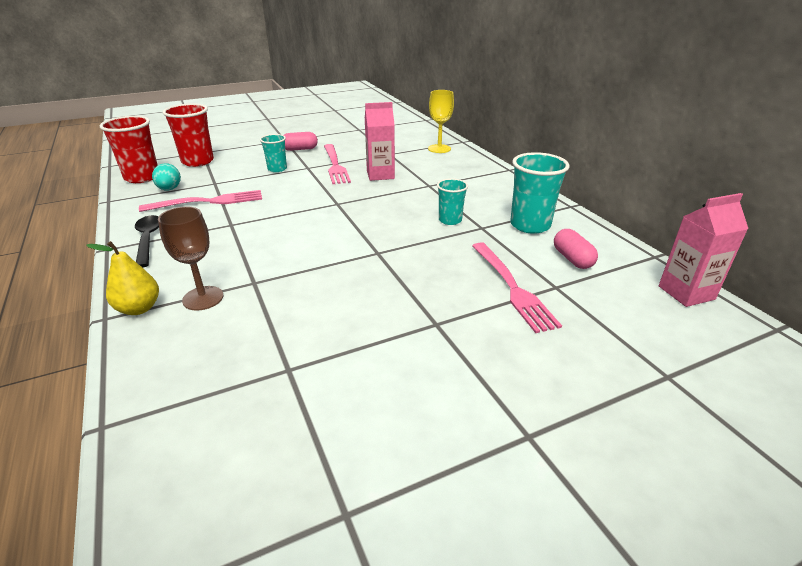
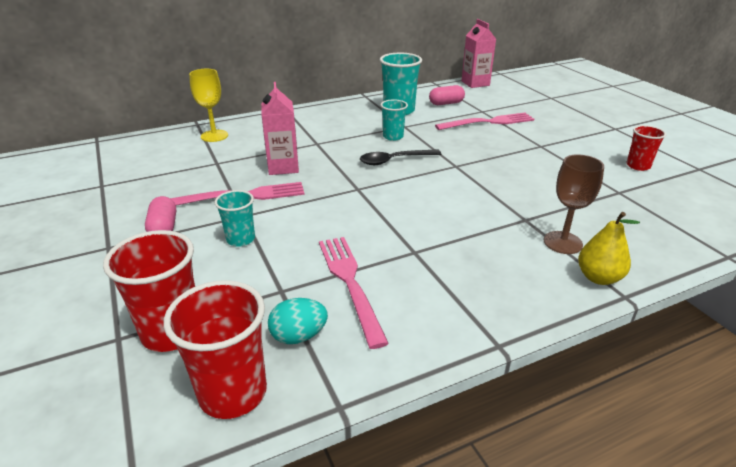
camera: 90 degrees left, 0 degrees up
(148, 239) = (465, 312): black spoon -> black spoon (394, 160)
(364, 417) = (638, 166): none -> red cup

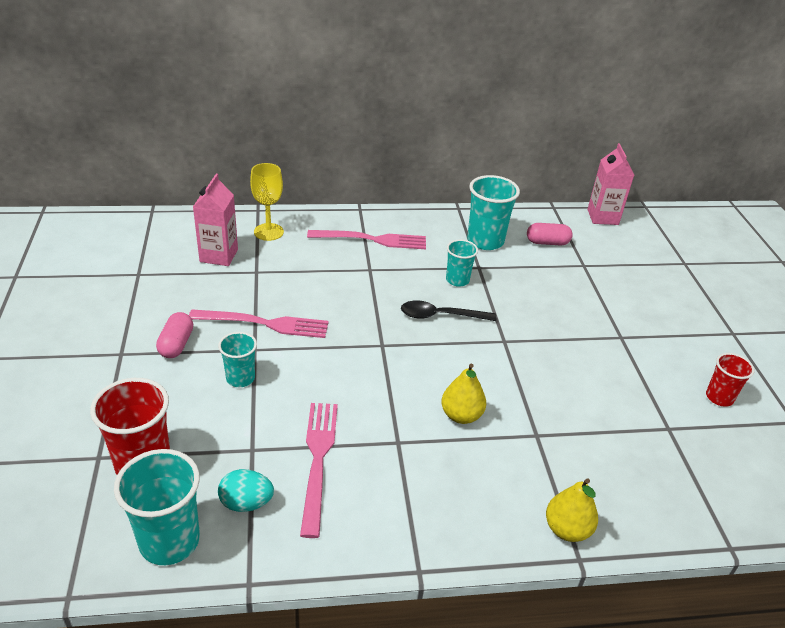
camera: 15 degrees right, 5 degrees up
(233, 393) = (169, 541): red cup -> turquoise cup
(283, 167) = (320, 295): pink carton -> pink carton (219, 255)
(455, 221) = (461, 415): none -> yellow pear
(489, 122) = (581, 285): pink fork -> pink fork (373, 240)
(562, 242) = (558, 476): brown goblet -> none

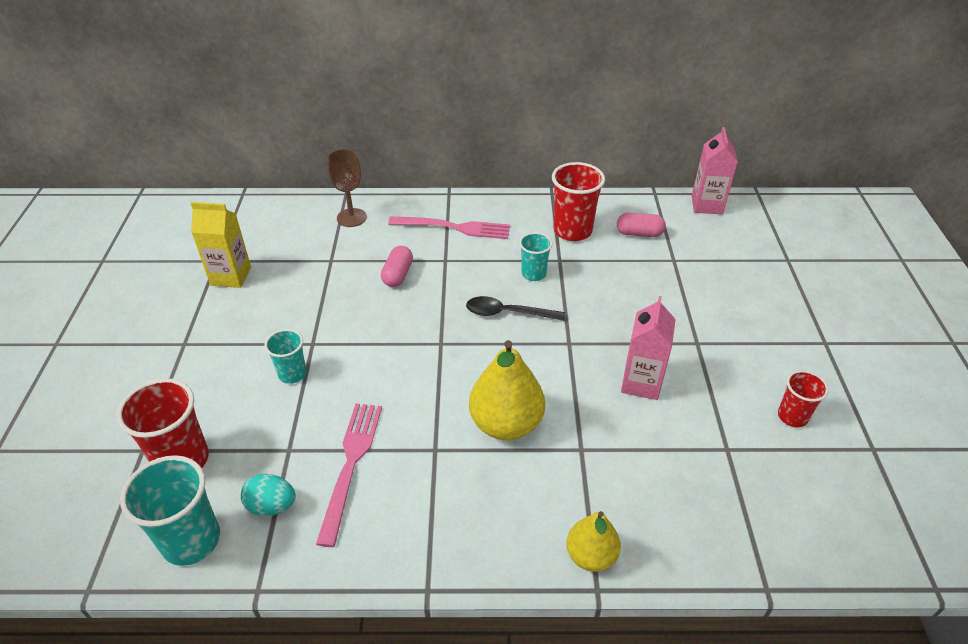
camera: 10 degrees right, 5 degrees up
(156, 288) = (231, 276): none -> yellow carton
(176, 344) = (238, 336): pink capsule -> pink capsule (397, 275)
(219, 255) = (297, 242): pink carton -> pink carton (641, 383)
(266, 324) = (329, 316): pink fork -> none
(268, 232) = (351, 218): yellow goblet -> brown goblet
(461, 415) = (506, 424): yellow pear -> yellow pear, size x1.63
(485, 241) = (572, 231): turquoise cup -> red cup

